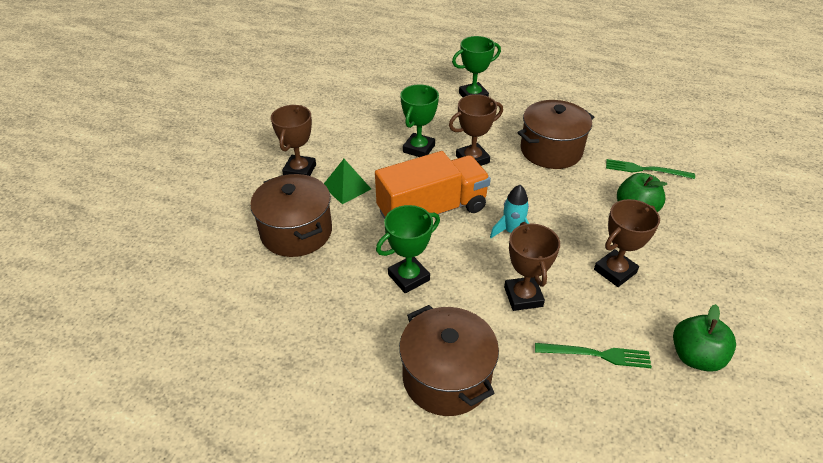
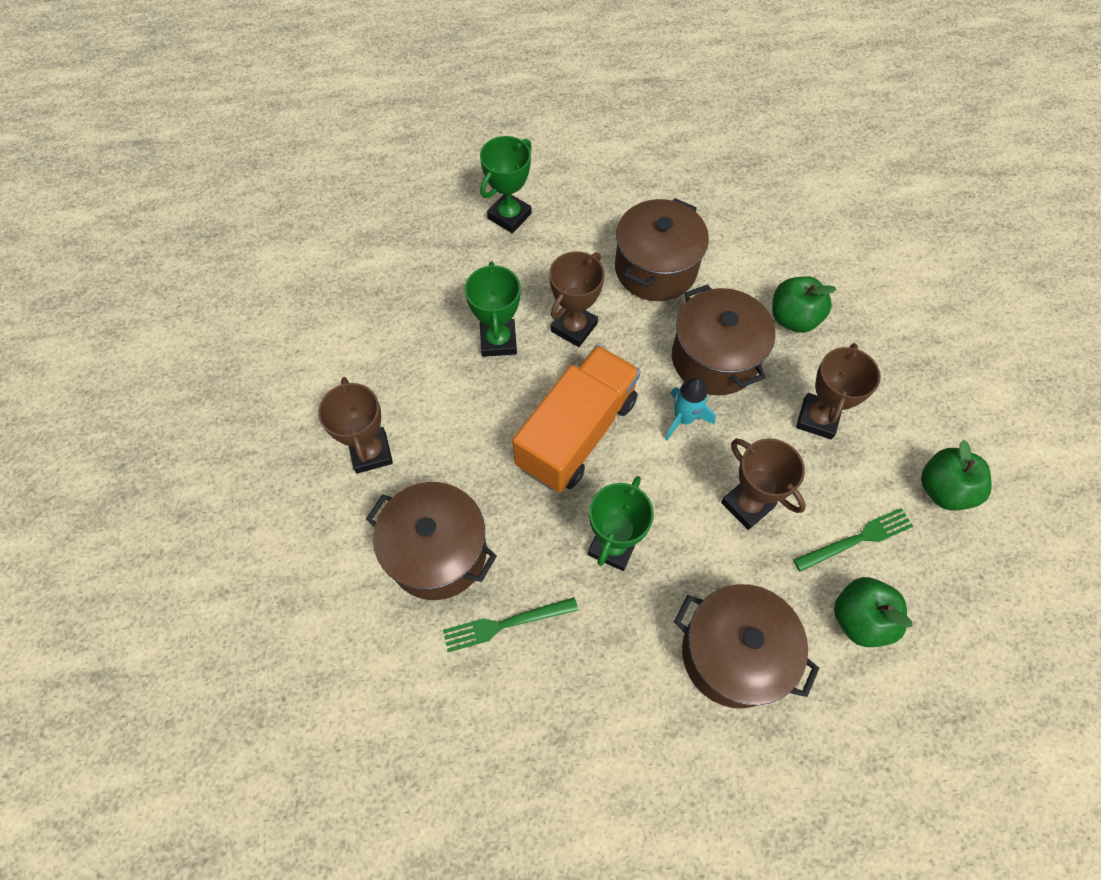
camera: 30 degrees left, 20 degrees up
(346, 187) = (450, 449): green pyramid -> none
(559, 209) = (714, 358): none -> brown pot
(564, 405) = (859, 618): none -> green apple
(645, 170) = (772, 250): green fork -> green fork (505, 624)

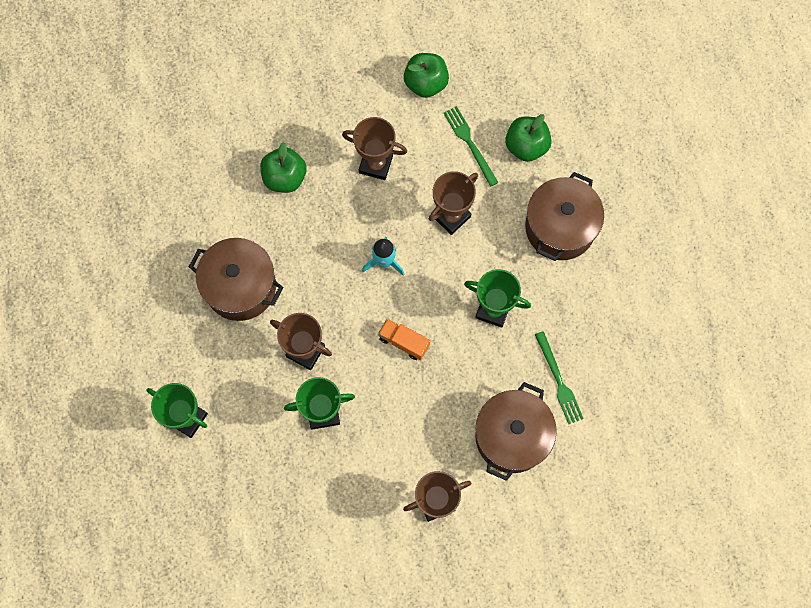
camera: 95 degrees left, 10 degrees up
(577, 433) = (404, 342): orange truck -> orange truck, size x0.45
(714, 358) = (327, 238): brown pot -> none

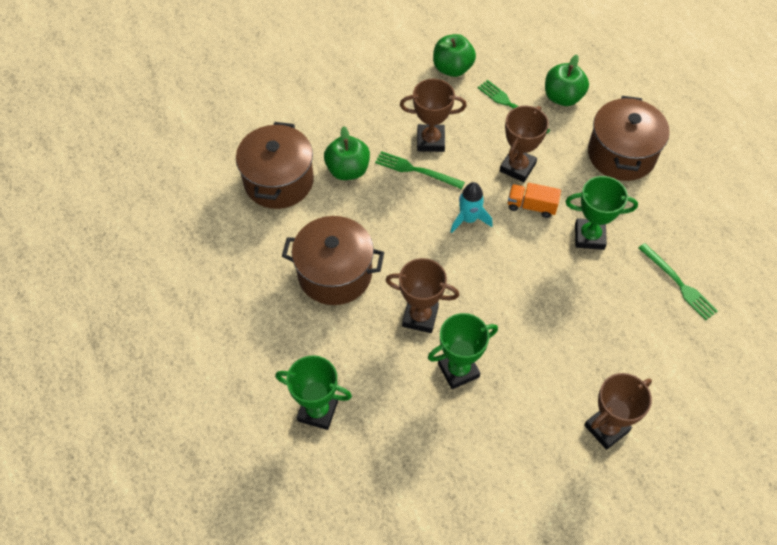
camera: 15 degrees left, 15 degrees down
(351, 194) = (416, 170): none -> green fork
(404, 342) = (515, 285): orange truck -> orange truck (531, 206)
(512, 436) = (656, 345): brown pot -> brown pot (278, 181)

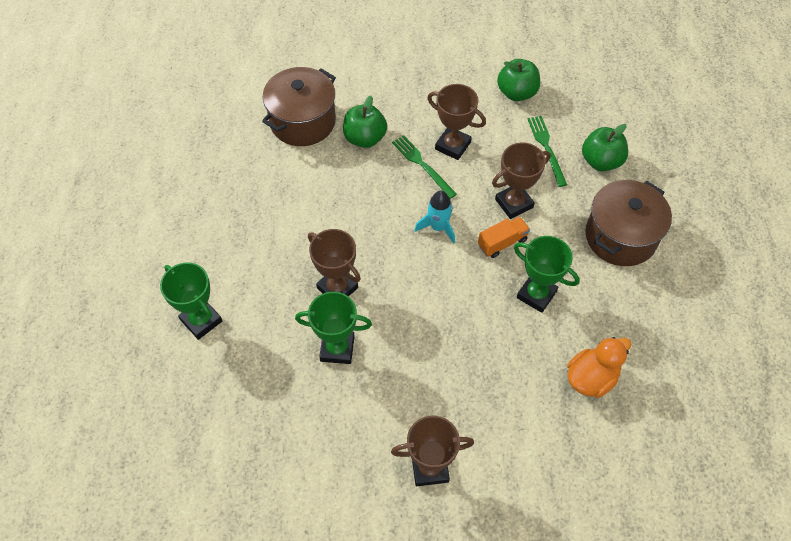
camera: 30 degrees right, 0 degrees up
(335, 273) = (293, 217): brown pot -> none
(531, 206) = (502, 243): orange truck -> orange truck turned 105 degrees clockwise
(678, 283) = (591, 378): green fork -> orange duck

